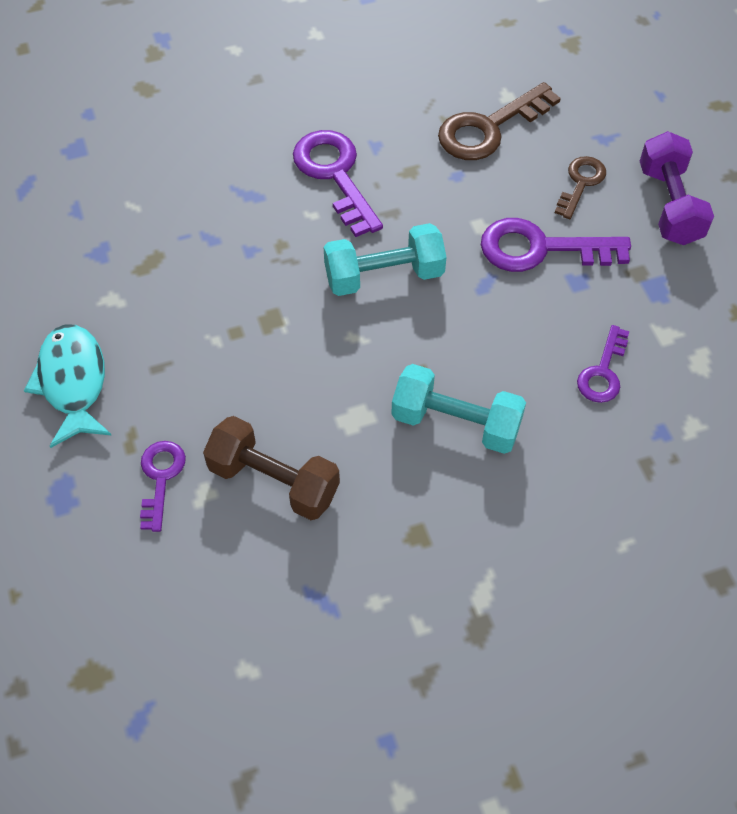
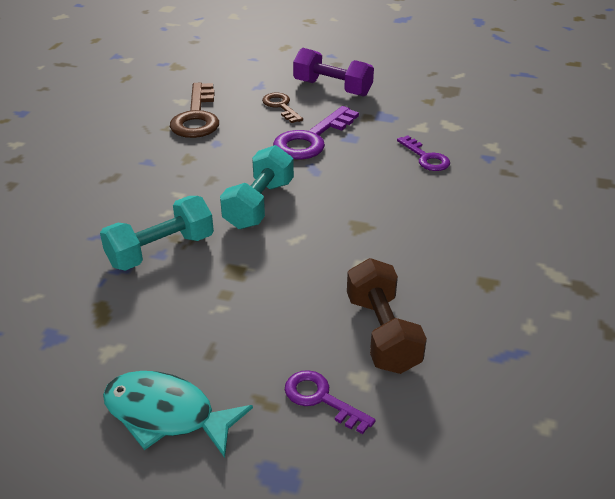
camera: 55 degrees left, 20 degrees down
(274, 481) = (382, 333): brown dumbbell -> brown dumbbell turned 75 degrees counterclockwise
(335, 175) = (148, 188): purple key -> none
(456, 423) = (410, 227): turquoise dumbbell -> turquoise dumbbell (161, 251)

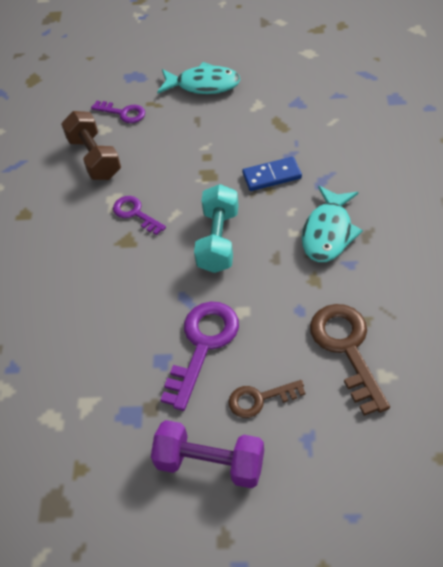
camera: 170 degrees right, 15 degrees up
(145, 187) = (328, 232): none -> turquoise fish
(161, 251) = (272, 176): turquoise dumbbell -> blue domino
(281, 106) = (260, 399): brown key -> brown key turned 120 degrees clockwise
(426, 157) = (77, 348): purple key -> purple key (135, 214)

